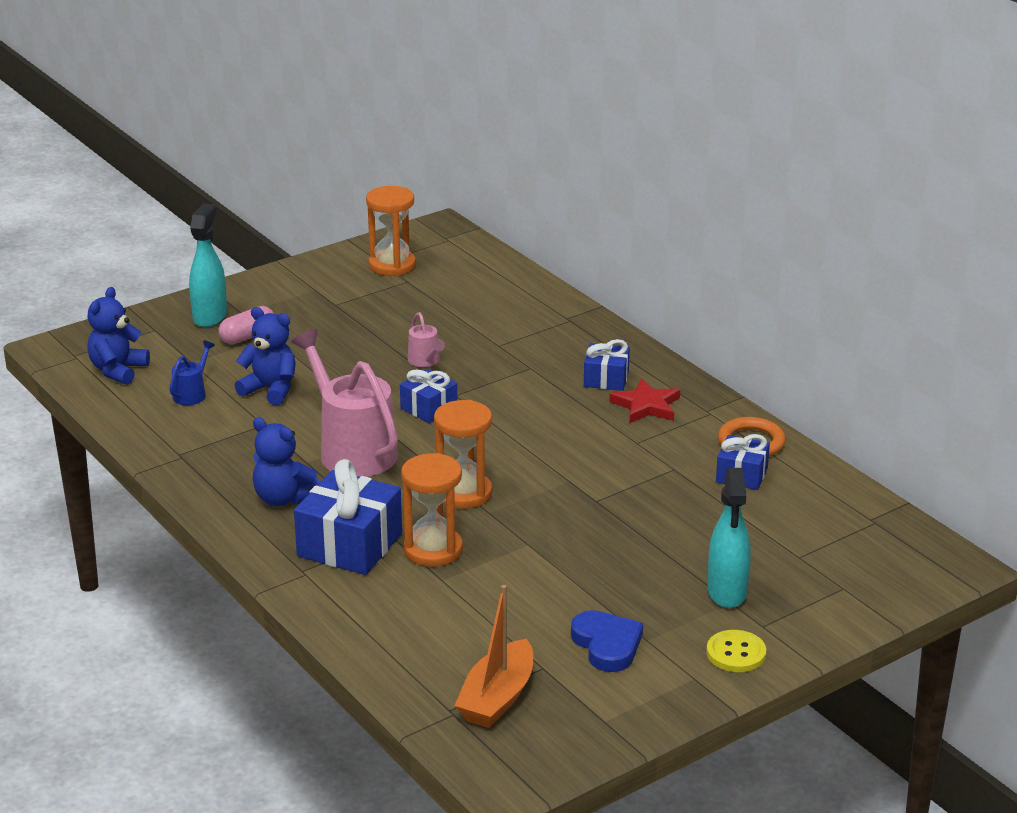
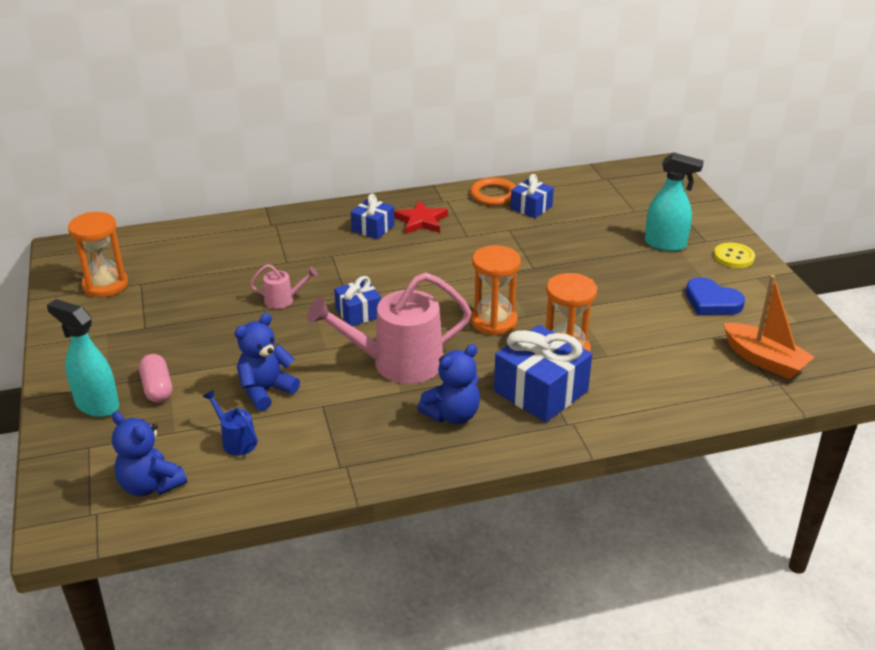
camera: 70 degrees left, 5 degrees up
(607, 645) = (711, 302): blue heart -> blue heart turned 135 degrees counterclockwise

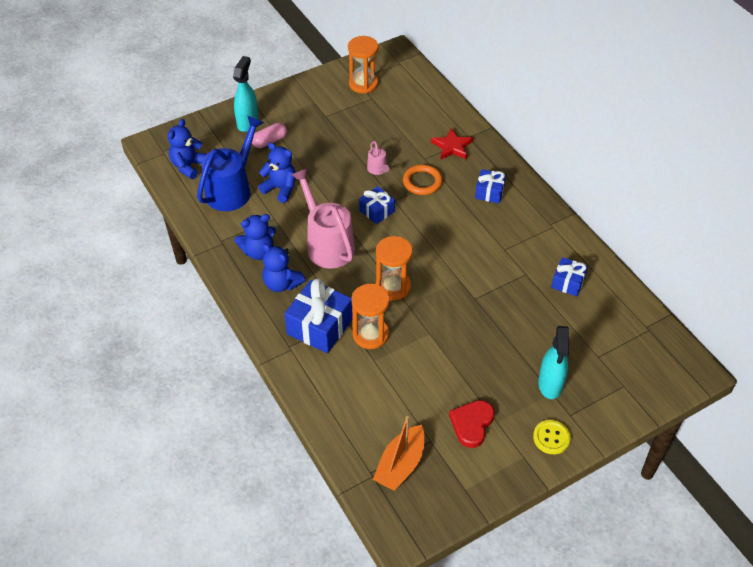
camera: 75 degrees right, 15 degrees up
(235, 440) = (232, 189): blue watering can -> blue watering can, size x2.21
(381, 429) = (258, 252): none -> blue teddy bear
(421, 221) = (513, 217): red star -> red star (452, 147)
(493, 195) = (576, 254): orange ring -> orange ring (422, 182)
(711, 302) = (471, 424): blue heart -> red heart

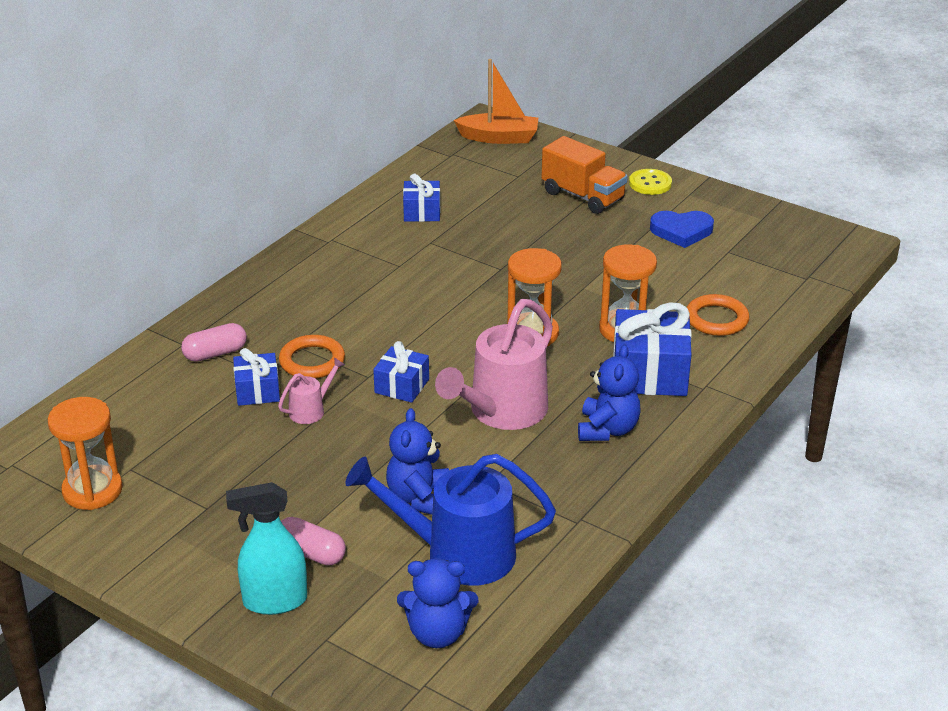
camera: 115 degrees left, 15 degrees down
(258, 252) = (568, 473): blue teddy bear -> none
(353, 389) = (716, 319): none -> orange ring
(400, 465) = (777, 262): orange boat -> orange boat (499, 138)
(452, 147) = (215, 353): red star -> pink capsule
(471, 424) = (681, 231): red heart -> blue heart
(489, 192) = (297, 299): blue gift -> blue gift (257, 391)
(550, 384) = (583, 196): turquoise spray bottle -> orange truck

